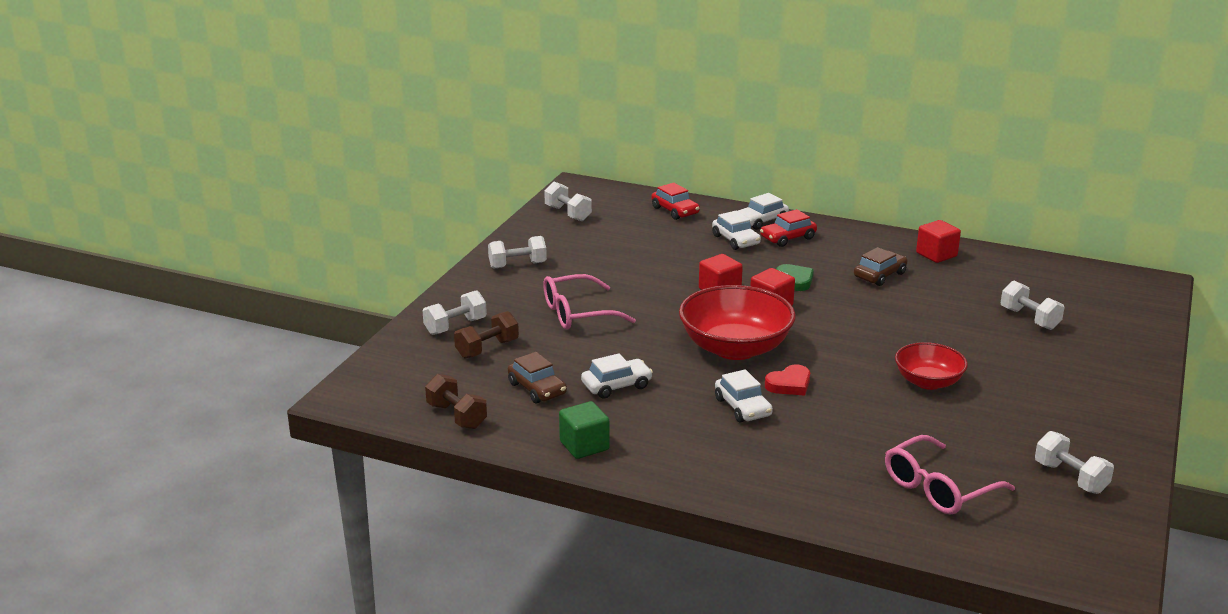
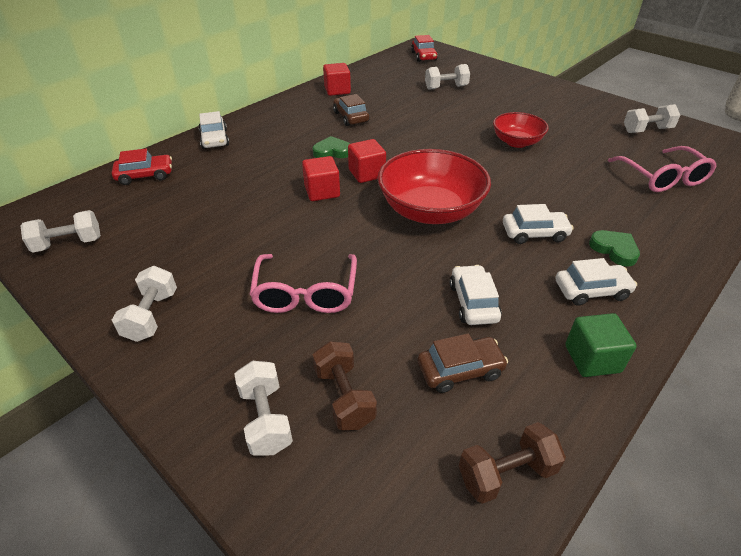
camera: 70 degrees left, 15 degrees up
(736, 240) = (236, 160): white car -> white car (591, 290)
(750, 454) = (614, 250): none -> green heart
(788, 238) = (257, 136): red car -> red car (424, 56)
(789, 384) = (502, 200): red heart -> none

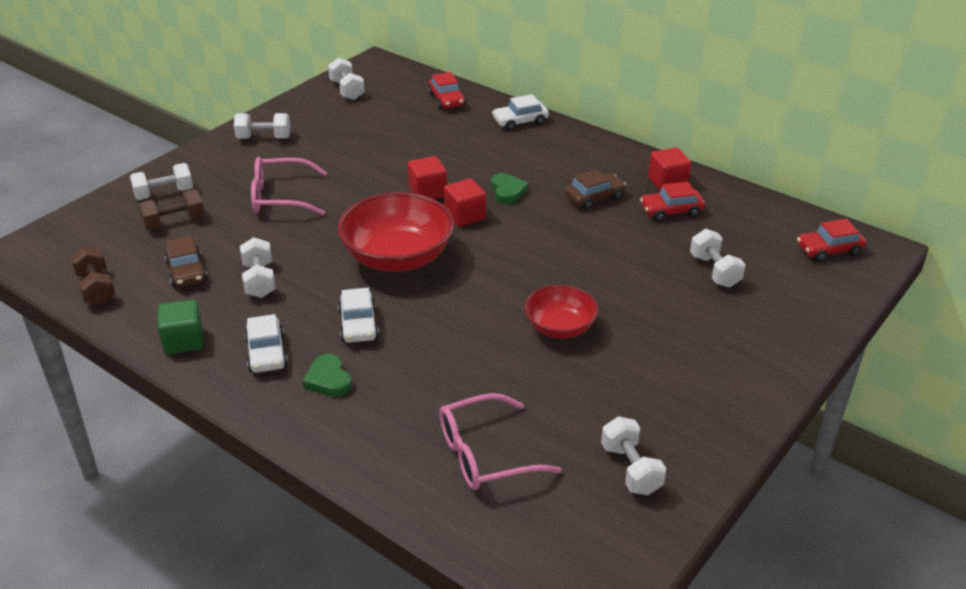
camera: 85 degrees right, 5 degrees down
(374, 93) = (671, 211): none -> red car
(473, 302) = (259, 280): white car -> white dumbbell
(614, 250) = (328, 380): green heart -> green heart turned 105 degrees clockwise

